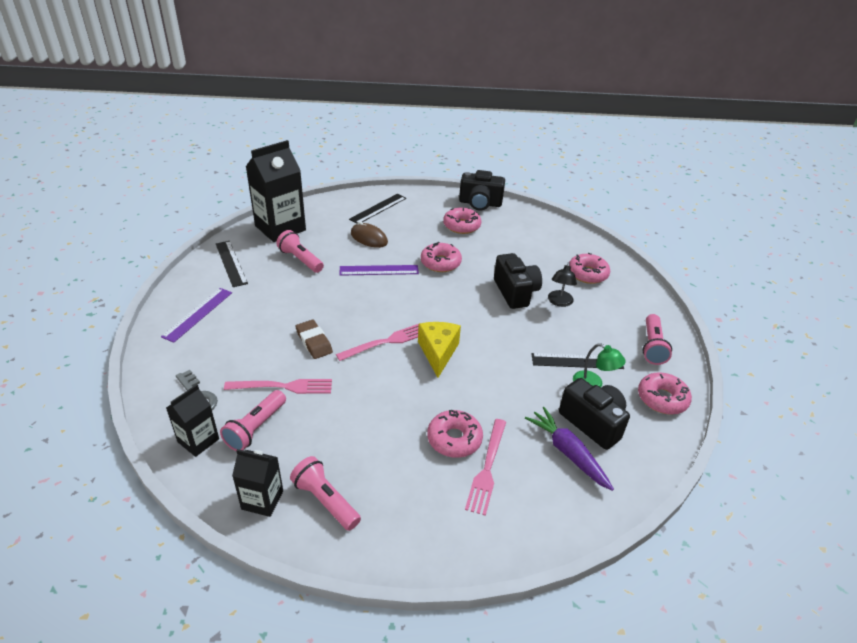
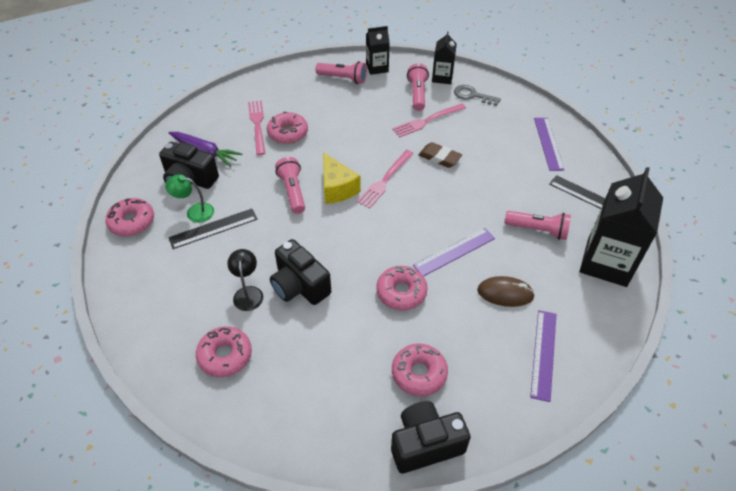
camera: 155 degrees right, 10 degrees up
(378, 209) = (543, 354): black ruler -> purple ruler
(652, 346) = (140, 275): pink flashlight -> pink flashlight (293, 191)

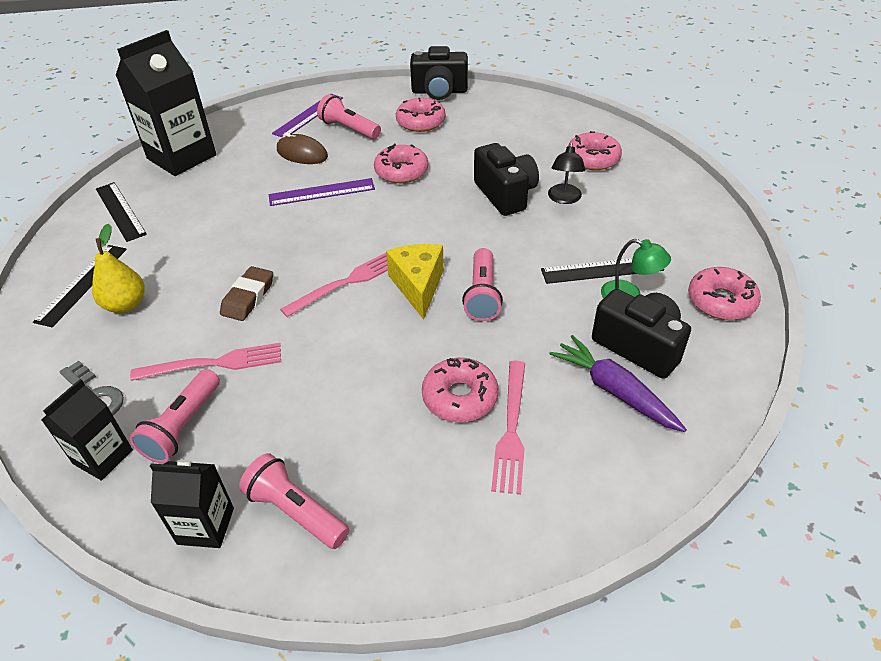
camera: 160 degrees left, 5 degrees down
(439, 158) = (248, 297): brown eraser -> brown eraser turned 60 degrees clockwise
(507, 138) = (126, 305): none -> yellow pear
(538, 230) = (214, 193): pink flashlight -> pink flashlight (349, 129)
(548, 143) = (82, 284): purple ruler -> black ruler

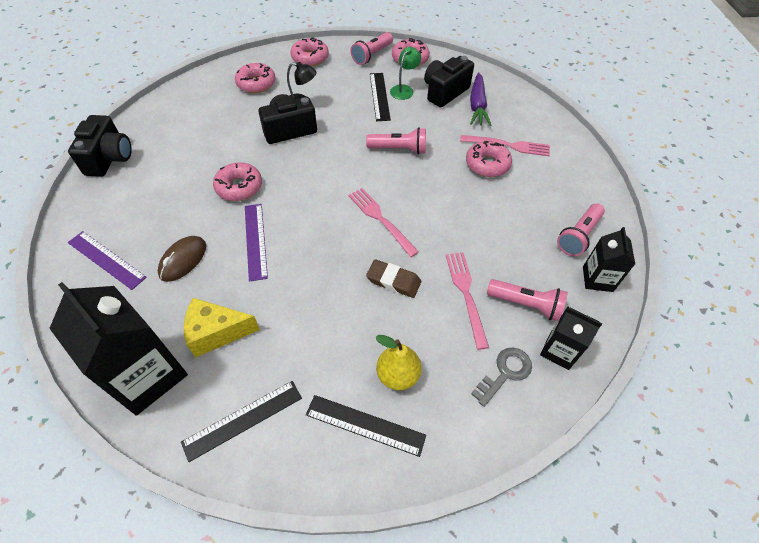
camera: 90 degrees left, 10 degrees up
(349, 129) = (150, 224): pink flashlight -> pink flashlight (372, 55)
(418, 286) = (388, 180): yellow cheese -> yellow cheese (217, 333)
(420, 122) = (161, 173): pink donut -> pink donut (310, 58)
(614, 390) = (477, 105): purple carrot -> purple carrot turned 45 degrees counterclockwise

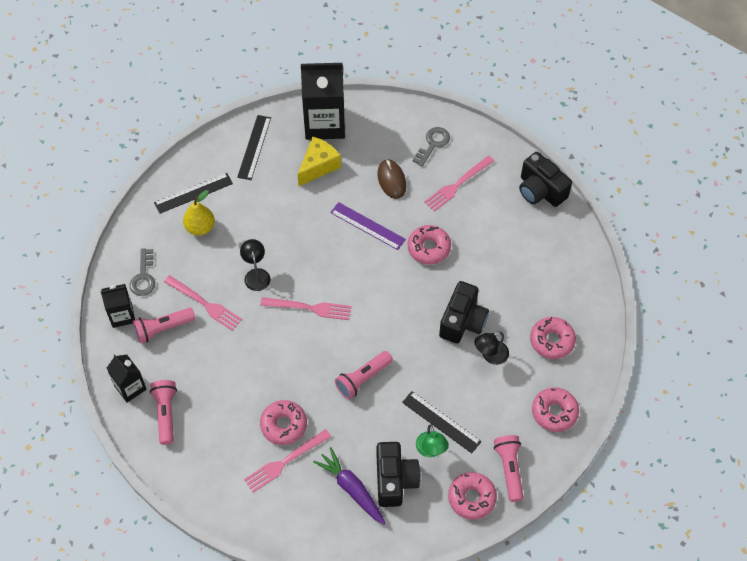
camera: 135 degrees right, 5 degrees up
(106, 259) = (433, 144): purple ruler -> grey key
(148, 211) = (457, 185): none -> pink fork
(393, 281) = (256, 274): brown eraser -> black lamp

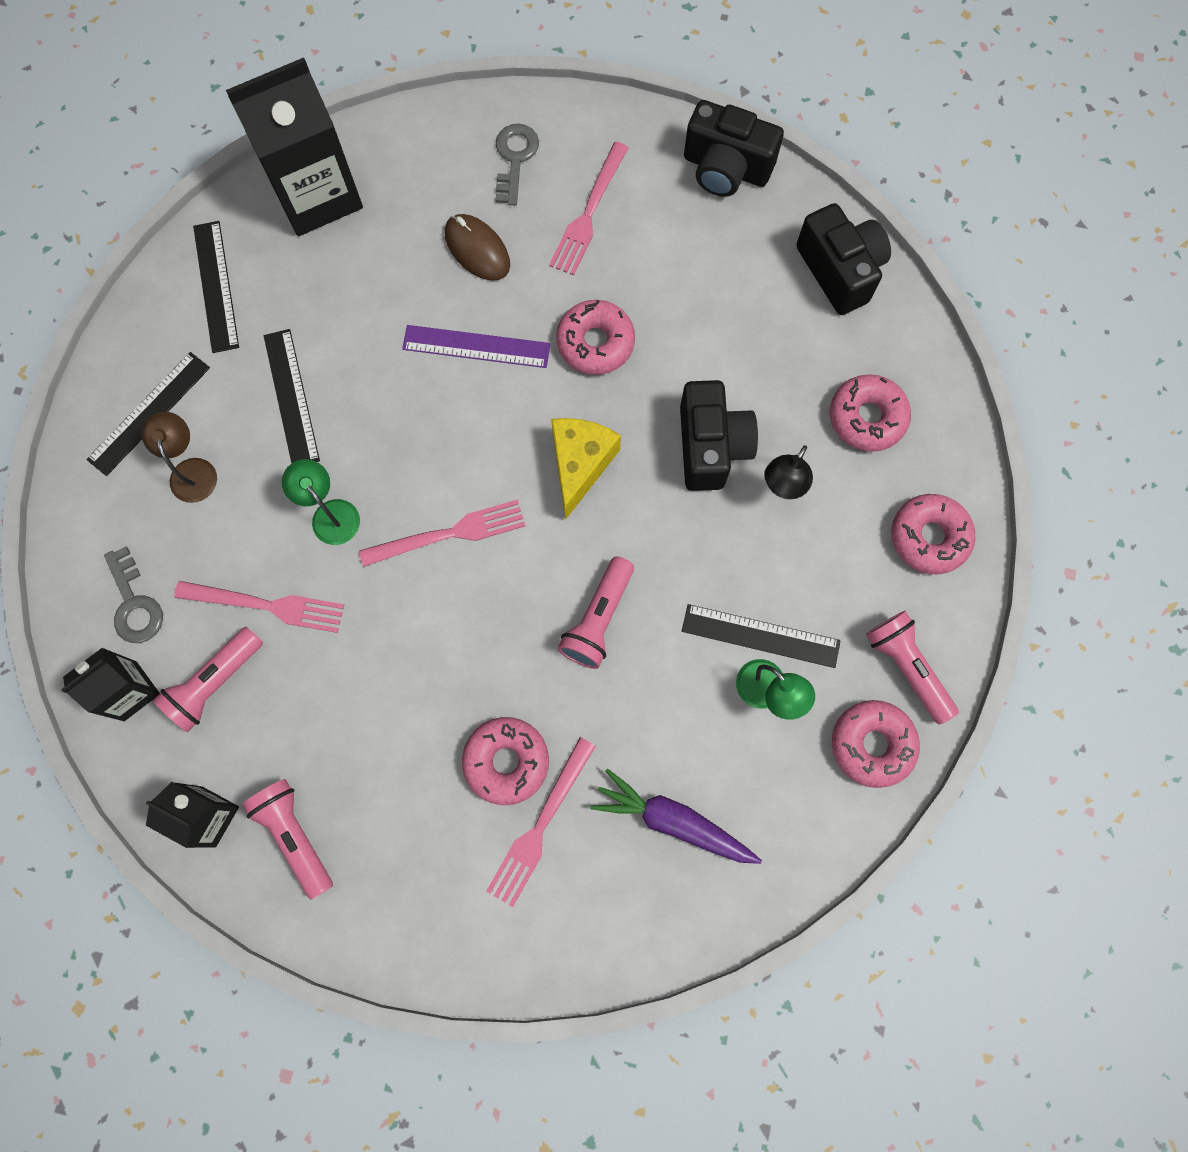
camera: 25 degrees left, 15 degrees up
(200, 227) = (191, 470): yellow pear -> brown lamp
(256, 274) = (330, 513): black lamp -> green lamp
(265, 213) = (291, 397): none -> black ruler
(318, 166) = (342, 275): yellow cheese -> yellow cheese (580, 465)
(395, 480) = (735, 772): black camera -> black camera (839, 271)

